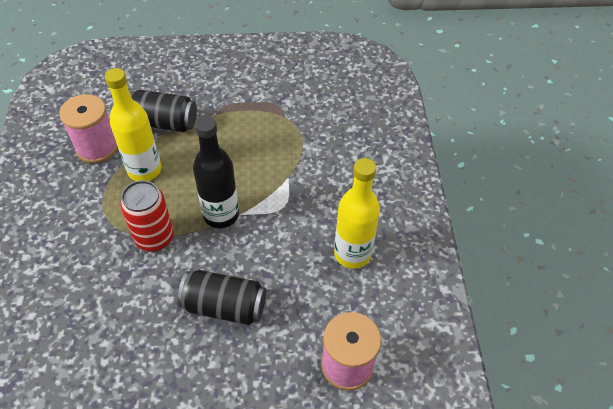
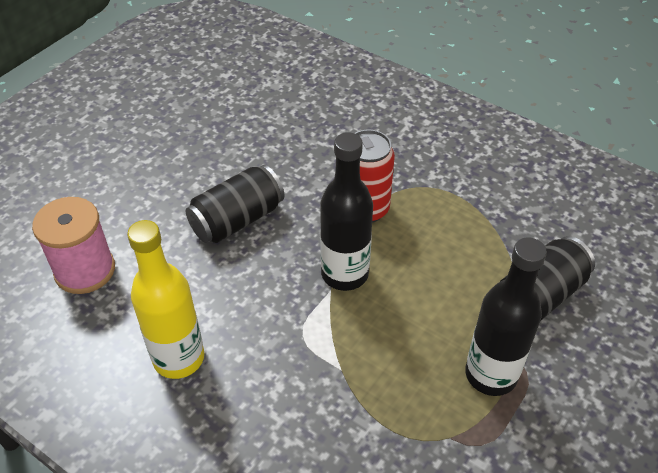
camera: 130 degrees right, 5 degrees down
(97, 147) = (539, 219): pink spool -> none
(144, 170) = (469, 243): yellow bottle -> none
(235, 119) = (491, 374): none -> black bottle

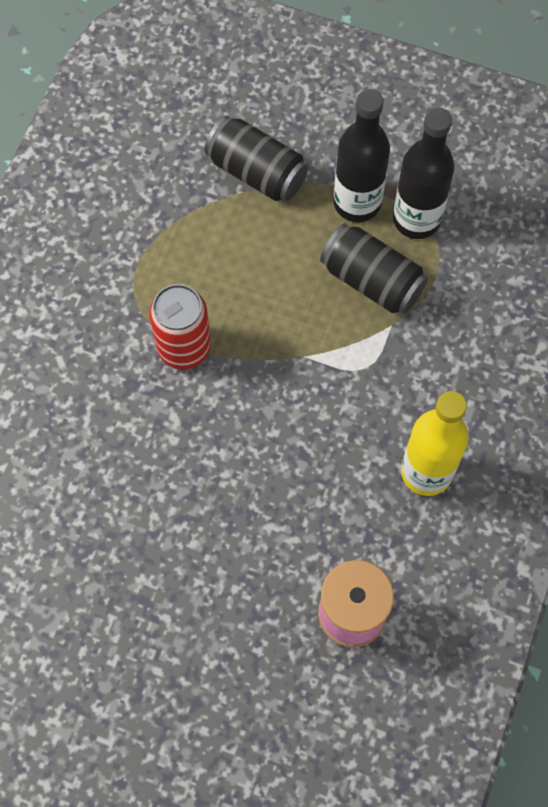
camera: 105 degrees left, 20 degrees up
(237, 220) = (235, 477): black can -> black can (372, 280)
(344, 274) = (279, 348): black bottle -> black bottle (416, 219)

